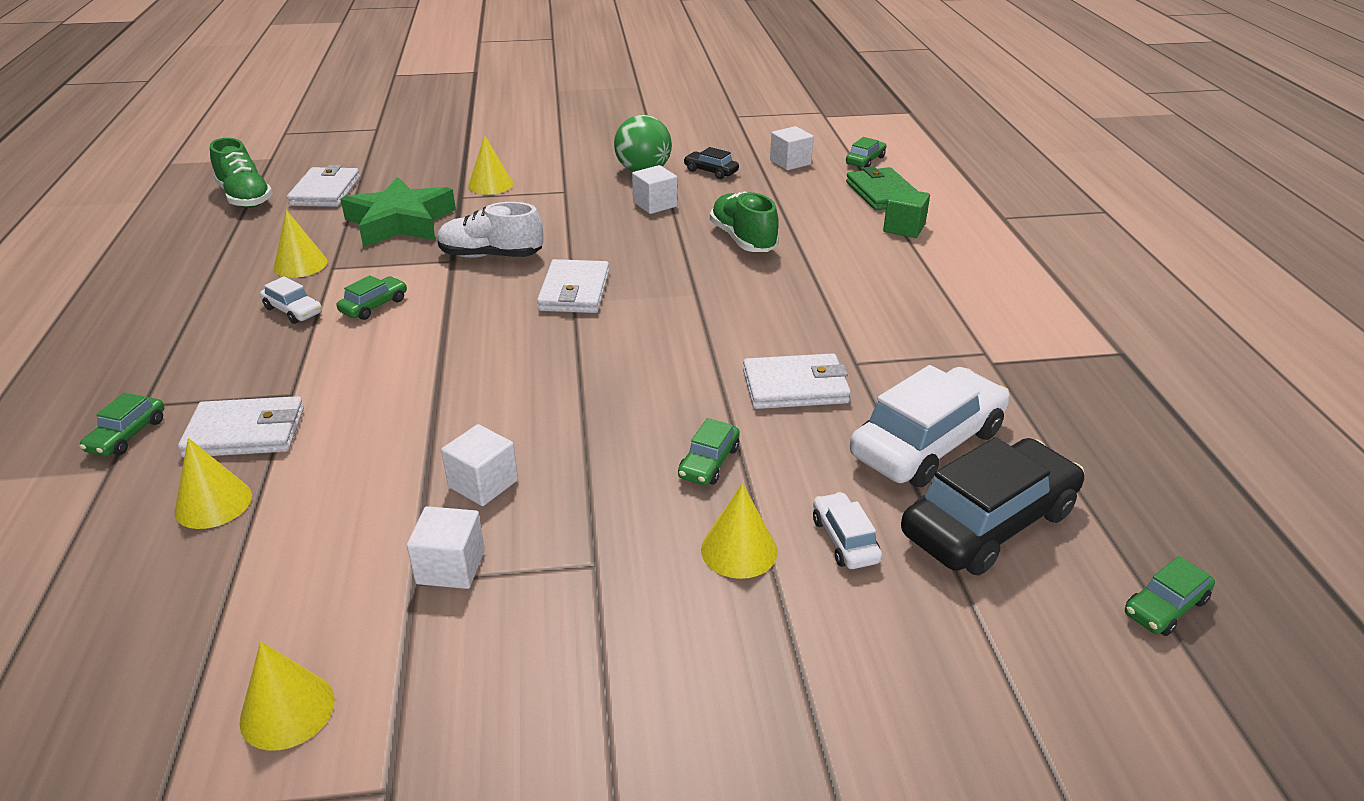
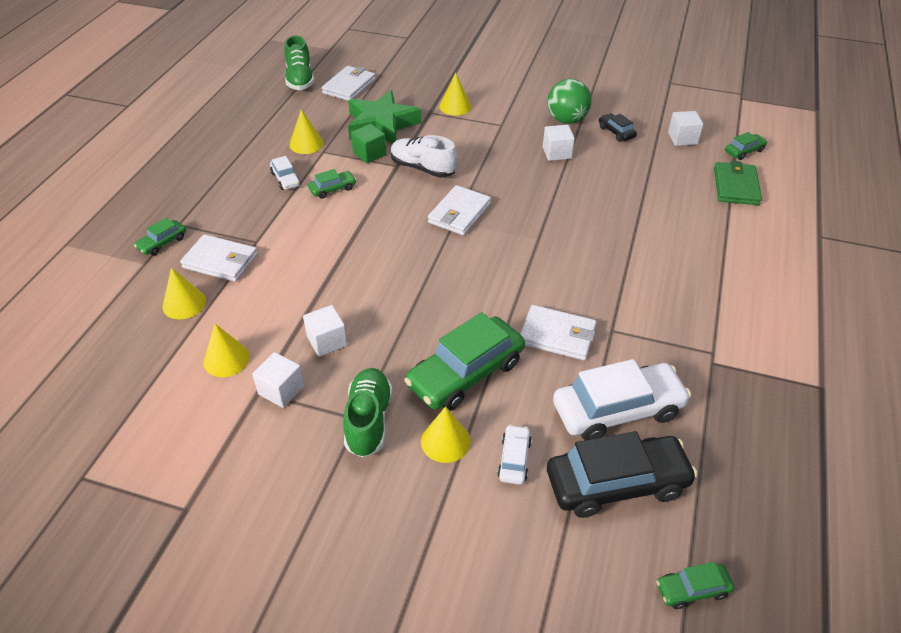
camera: 25 degrees right, 10 degrees up
(287, 710) = (162, 444): yellow cone -> yellow cone (226, 359)
(709, 462) = (465, 373): green car -> green car, size x2.12
(743, 239) = (600, 201): green shoe -> green shoe (368, 420)
(904, 228) = (730, 224): green cube -> green cube (369, 154)

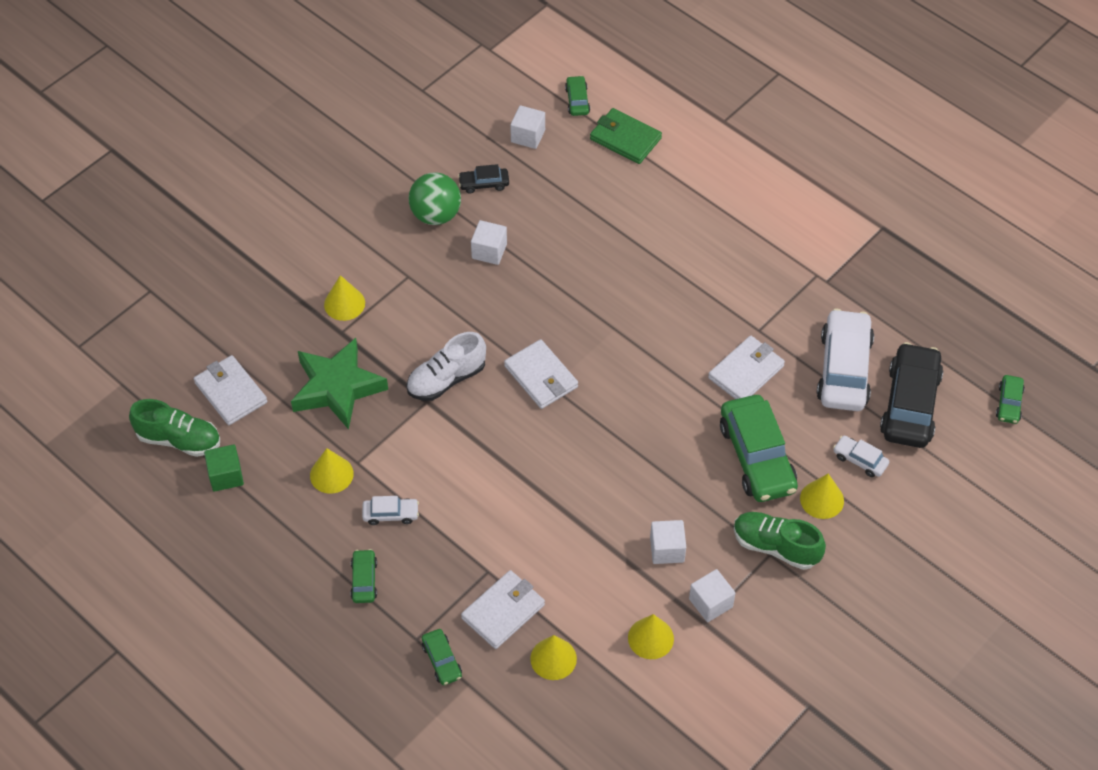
camera: 65 degrees left, 10 degrees up
(332, 189) = (435, 475): green car -> green car (364, 580)
(369, 154) = (389, 419): green cube -> green cube (226, 476)

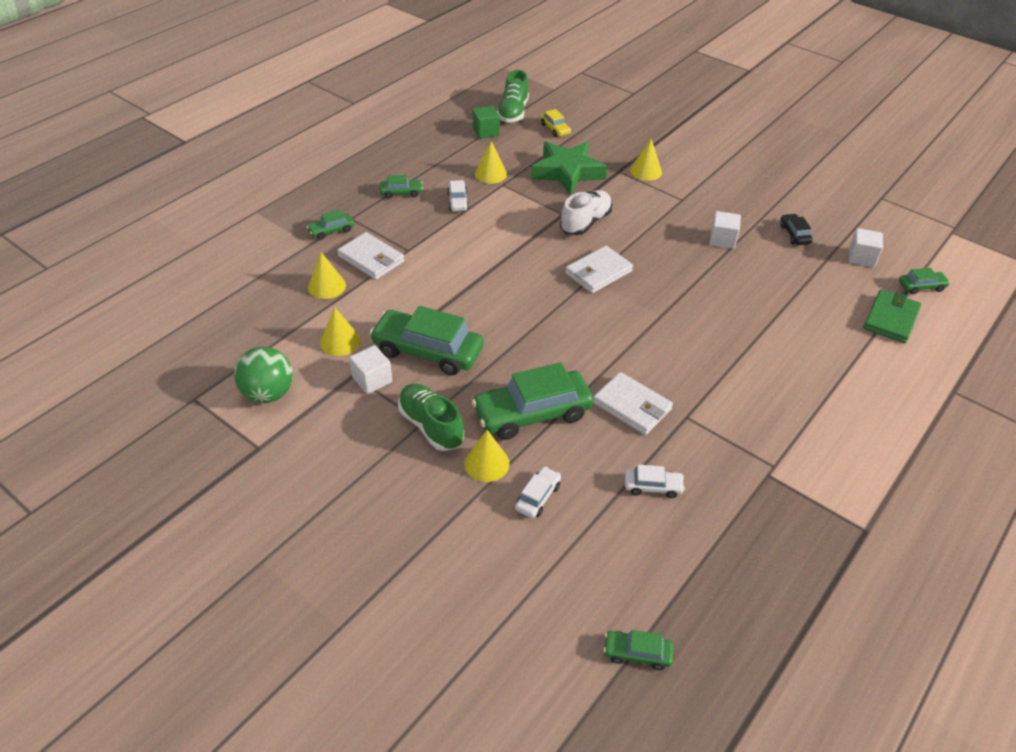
camera: 85 degrees right, 10 degrees down
(231, 392) = (555, 129): white wallet -> yellow car
(436, 215) = (750, 210): green ball -> green ball (268, 393)
(446, 379) = (585, 222): white shoe -> white shoe turned 75 degrees clockwise
(667, 549) = (428, 351): white cube -> green car
(775, 547) = (431, 426): green shoe -> green shoe turned 60 degrees counterclockwise
(844, 369) = (652, 487): white car -> white car, size x0.47
(910, 404) = (617, 547): black car -> none

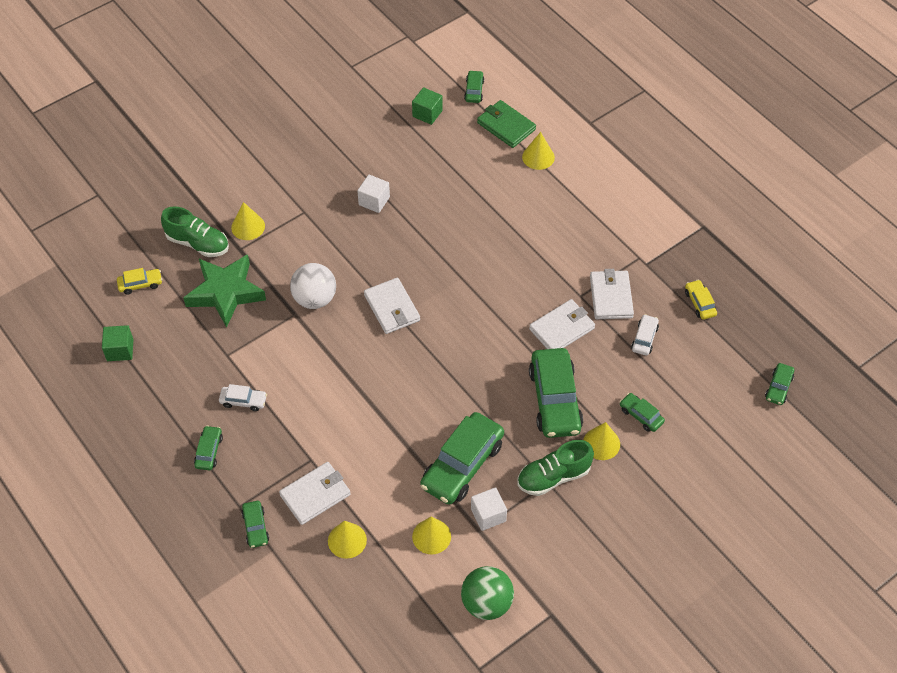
camera: 75 degrees left, 10 degrees up
(490, 174) = (204, 361): yellow cone -> yellow cone (538, 157)
(513, 112) = (90, 316): green shoe -> green shoe (198, 243)
(538, 497) = (641, 415): white car -> green car
(585, 222) = (315, 299): white shoe -> white ball
(699, 445) = (611, 297): none -> white wallet
(735, 540) = (700, 303): none -> yellow car
(794, 234) = (382, 147): black car -> none
(861, 257) = (427, 113): white cube -> green cube

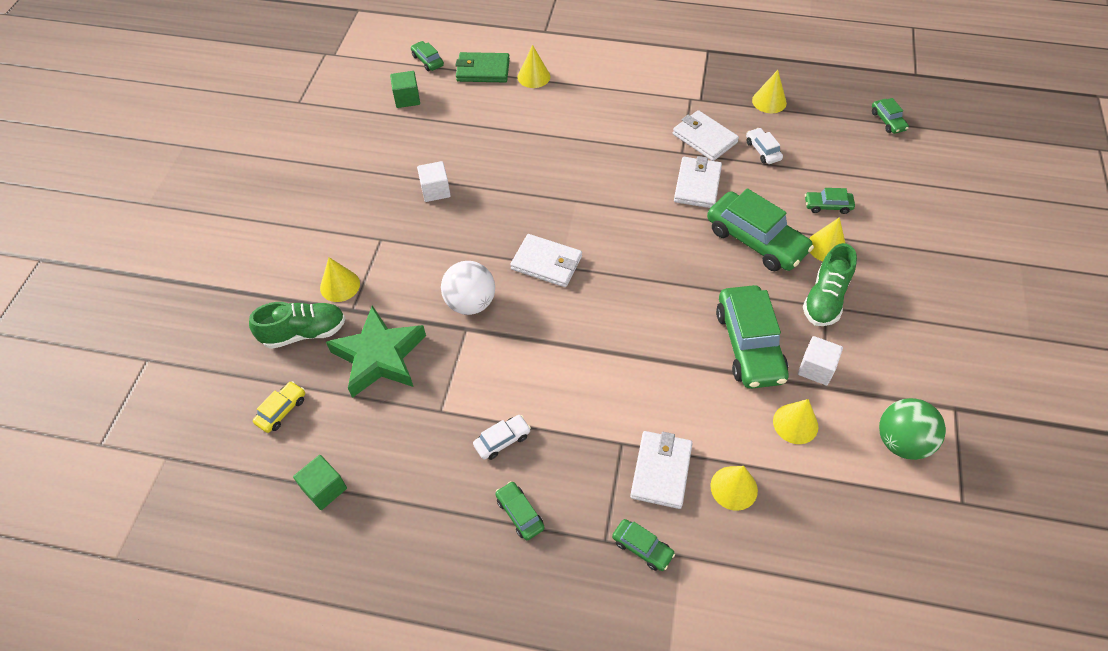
camera: 40 degrees left, 0 degrees up
(700, 303) = (769, 101): yellow car -> yellow cone

